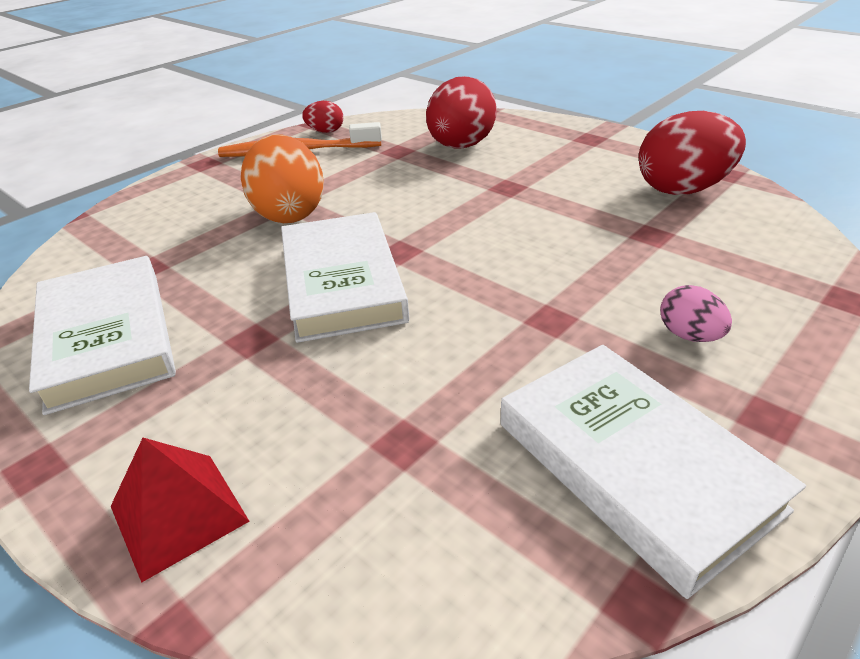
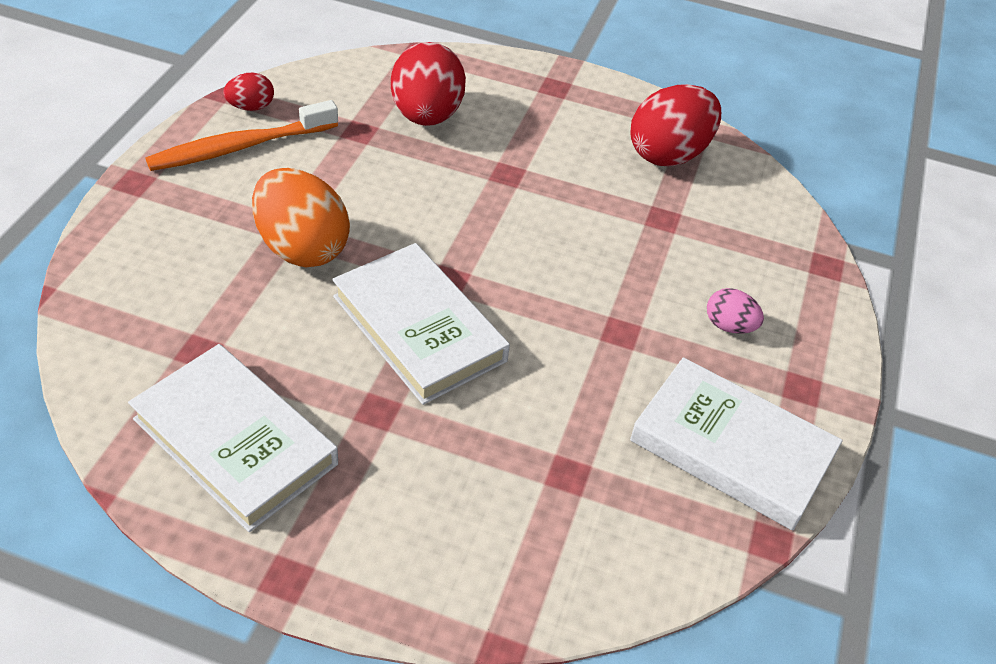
camera: 30 degrees left, 10 degrees up
(178, 513) = (439, 576): red pyramid -> none

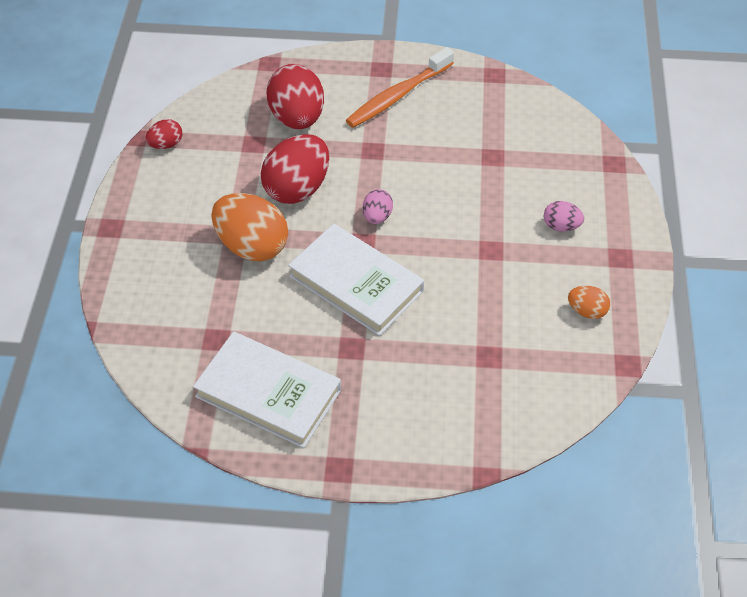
camera: 10 degrees left, 5 degrees up
(239, 147) = (173, 179): orange toothbrush -> orange toothbrush (397, 96)
(481, 253) = (377, 217): none -> pink egg
(668, 154) = (481, 104): red egg -> red egg (297, 189)
(731, 448) = (586, 311): white book -> orange egg

